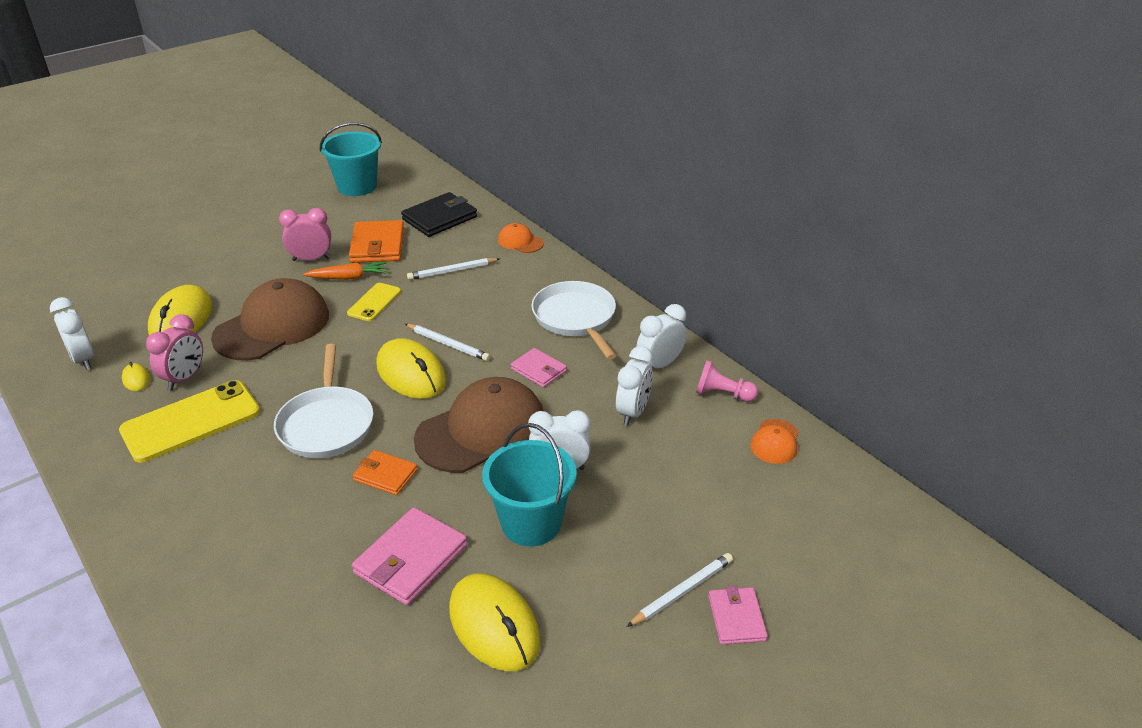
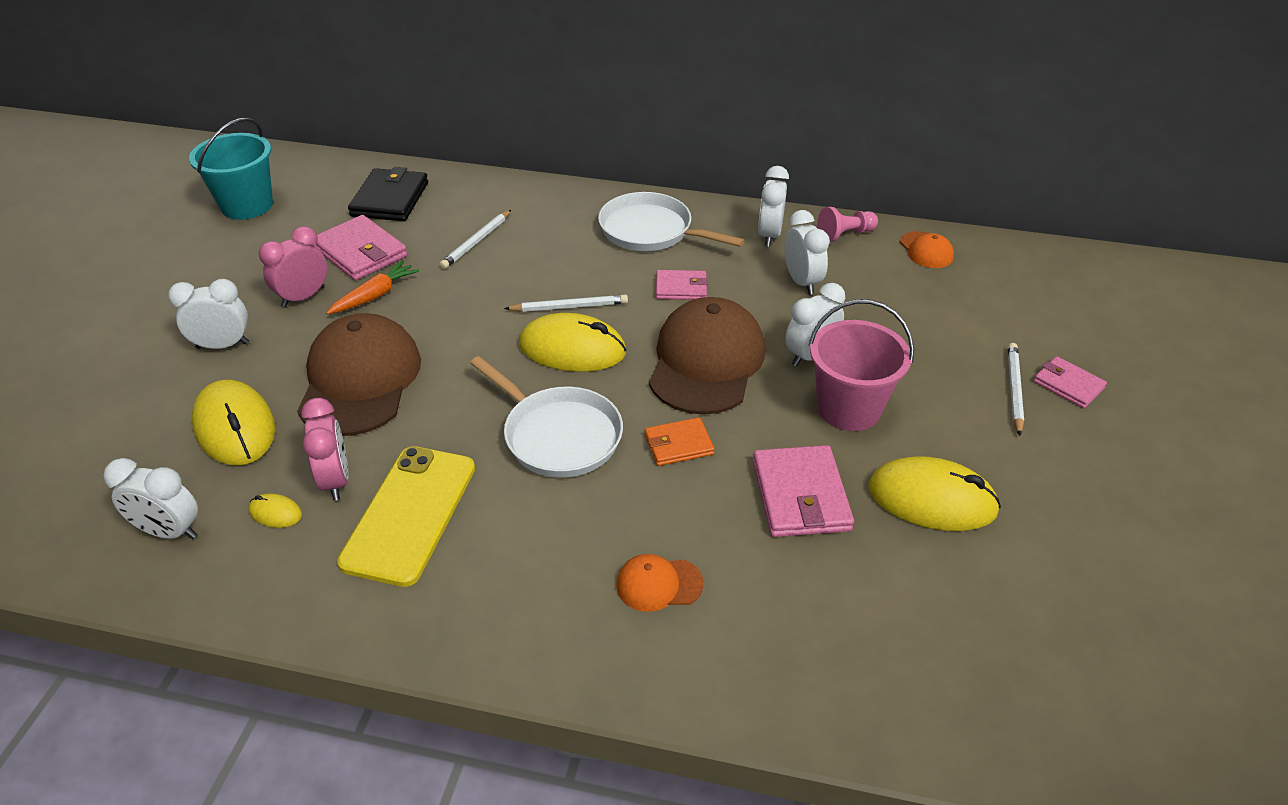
camera: 40 degrees left, 5 degrees up
(236, 268) = (223, 345): none -> white clock
(374, 302) = (439, 305): yellow phone -> none
(377, 245) = (360, 252): orange wallet -> pink wallet
(520, 242) = (505, 188): orange cap -> orange cap (659, 584)
(531, 523) = (848, 408): turquoise bucket -> pink bucket

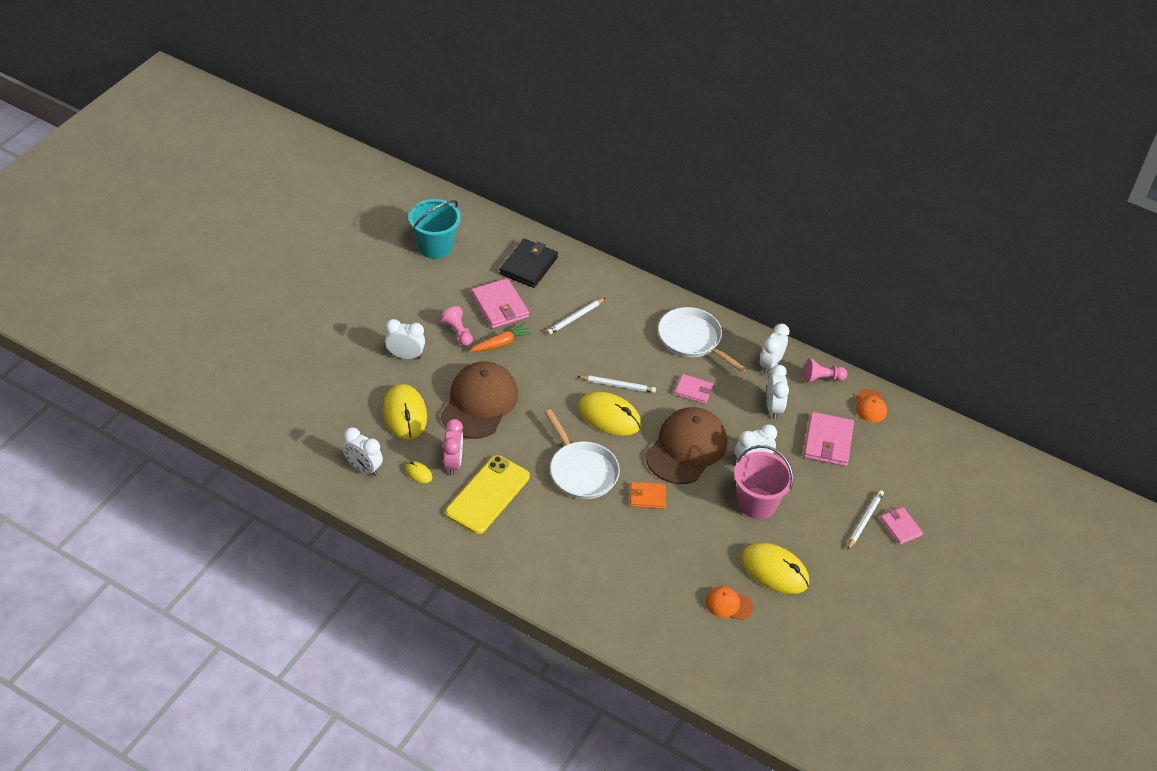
camera: 15 degrees right, 5 degrees up
(303, 297) = (458, 333): pink clock -> pink pawn
(659, 584) = (605, 571): orange cap -> orange cap (728, 604)
(800, 495) = (702, 546): pink wallet -> pink wallet (828, 441)

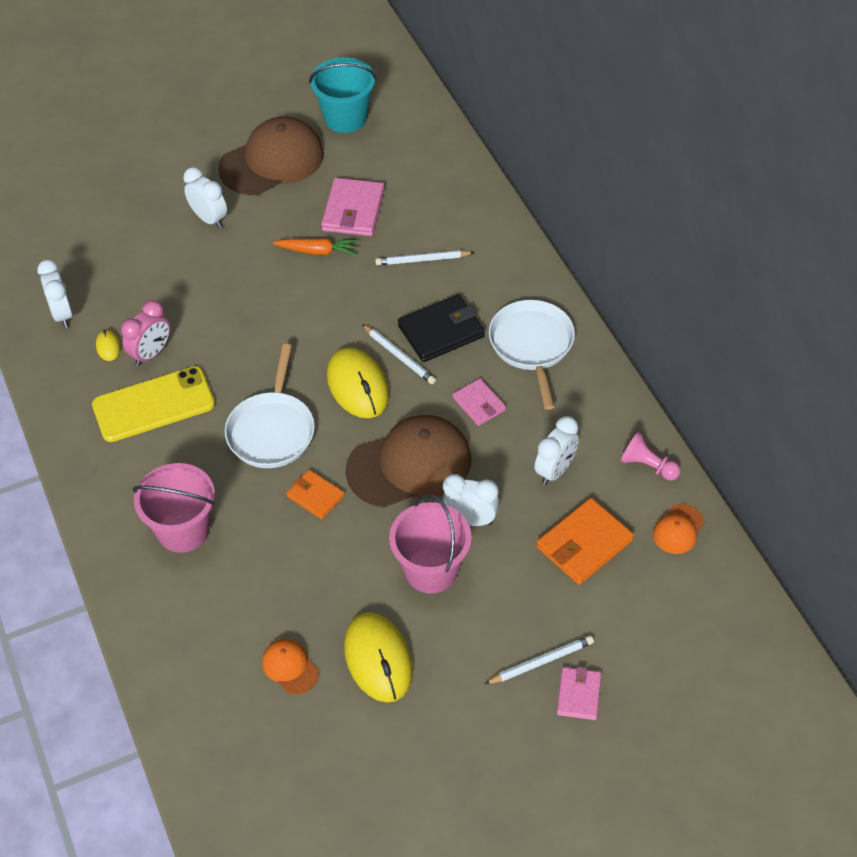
camera: 40 degrees right, 5 degrees up
(404, 414) = (152, 279): yellow mouse -> none
(458, 333) = (284, 219): pink pawn -> none
(479, 403) = (236, 303): brown cap -> brown cap (272, 161)
(528, 266) = (424, 181): black wallet -> black wallet (441, 331)
(585, 561) = (183, 530): none -> pink bucket
(770, 365) = (598, 419): white clock -> none
(828, 441) = (584, 544): pink wallet -> orange wallet

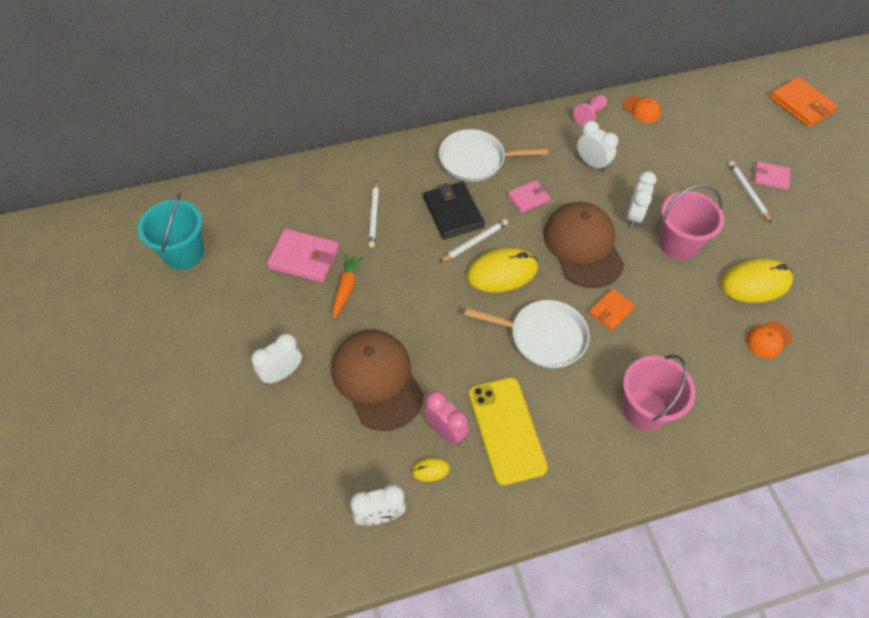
camera: 85 degrees left, 5 degrees up
(272, 161) = (220, 315): brown cap -> brown cap (377, 380)
(584, 544) = (653, 157): orange wallet -> orange wallet (801, 105)

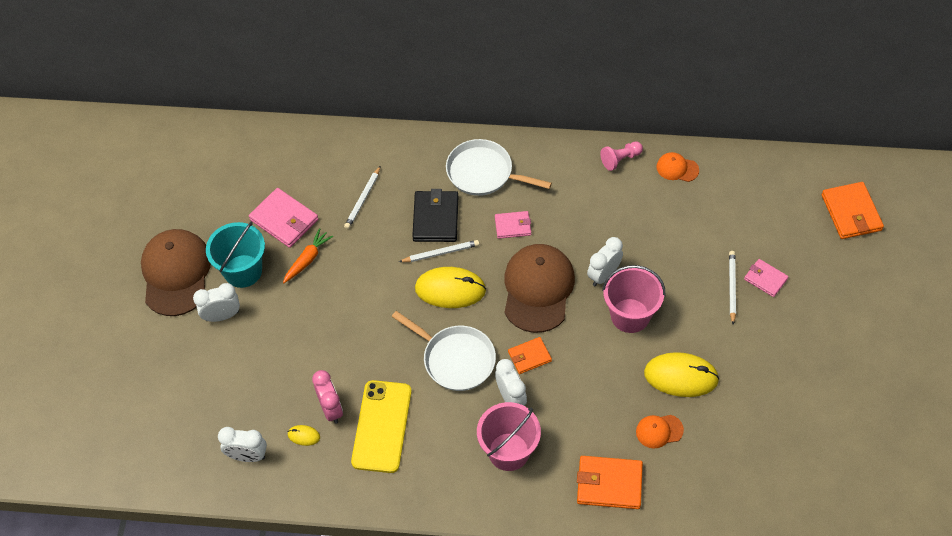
camera: 25 degrees right, 0 degrees up
(184, 253) = (186, 183): turquoise bucket -> turquoise bucket (243, 271)
(377, 380) = (296, 348): brown cap -> brown cap (176, 273)
(592, 163) = (593, 210): white clock -> white clock (511, 398)
(641, 109) = (677, 168): orange cap -> orange cap turned 135 degrees clockwise
(756, 406) = (609, 484): none -> orange wallet

